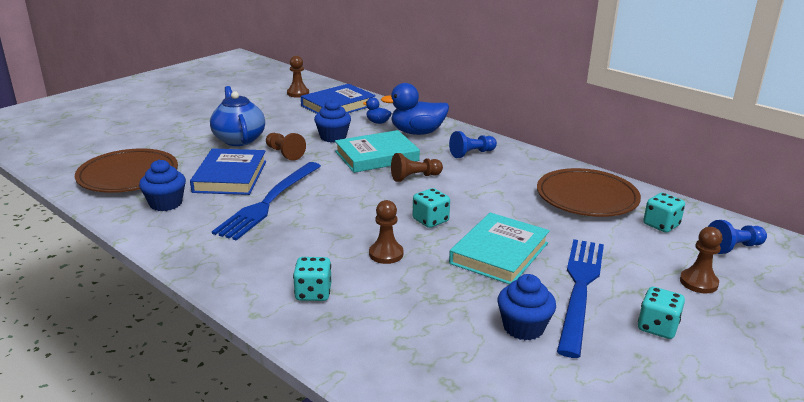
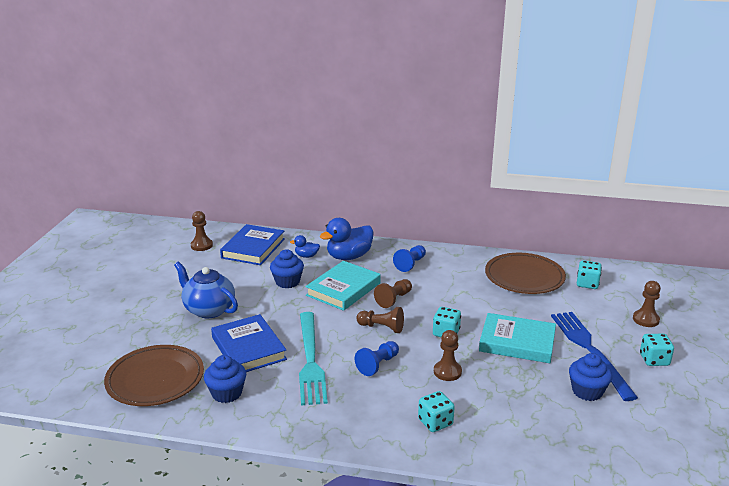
camera: 30 degrees left, 0 degrees up
(269, 202) = (310, 360): blue fork -> turquoise fork
(284, 153) = (266, 311): brown pawn -> brown pawn (382, 327)
(499, 253) = (517, 342): turquoise book -> turquoise book turned 75 degrees counterclockwise
(733, 247) = (640, 286): blue pawn -> blue pawn (378, 365)

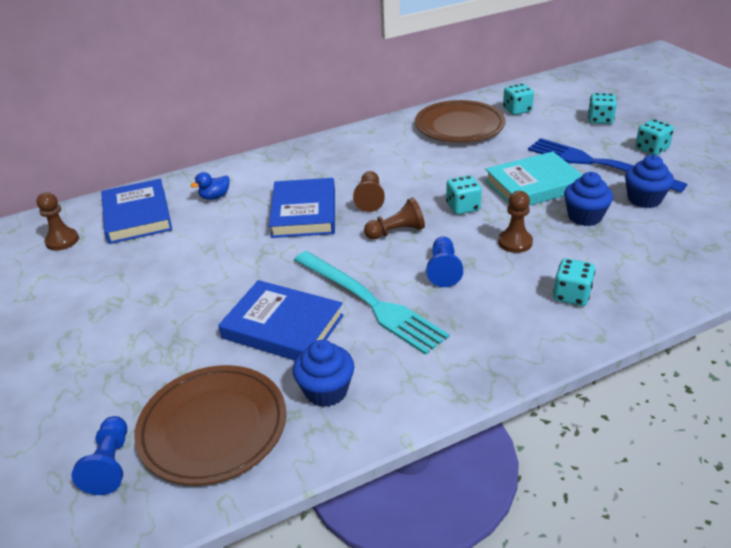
camera: 35 degrees left, 10 degrees up
(209, 309) = (172, 309): blue teapot -> none
(287, 282) = (230, 233): blue cupcake -> blue cupcake (584, 217)
(343, 289) = (304, 212): turquoise book -> blue book
(349, 257) = (264, 178): blue duck -> none
(410, 264) = (339, 158): blue pawn -> blue pawn (110, 464)
(645, 319) = (600, 120): brown pawn -> turquoise dice

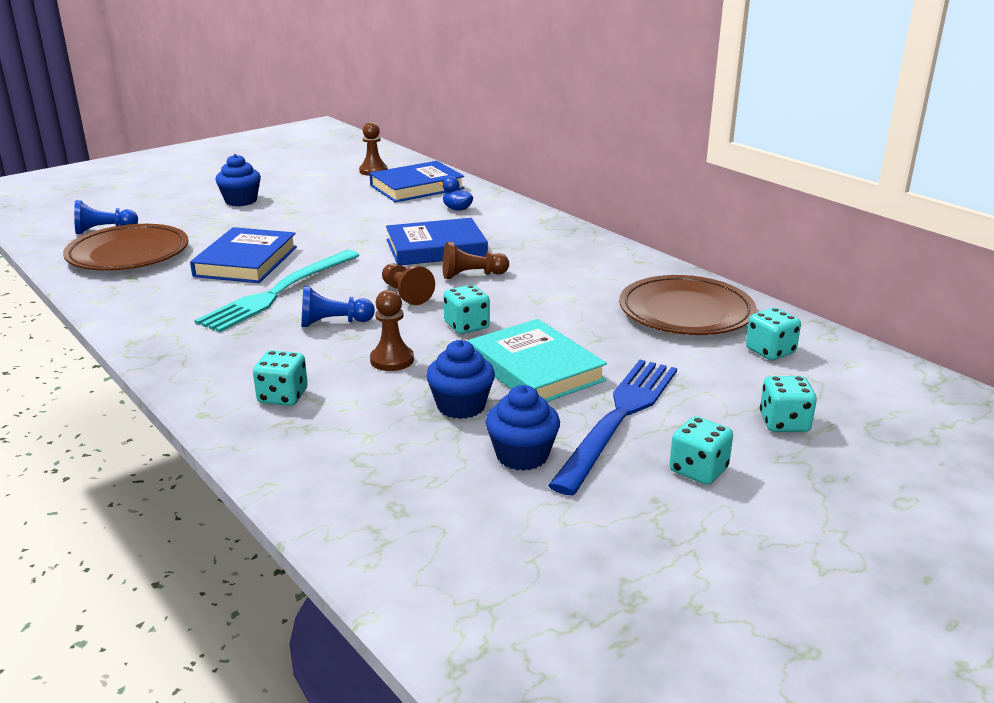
camera: 75 degrees right, 10 degrees down
(326, 391) = (157, 287): blue cupcake -> blue cupcake (241, 201)

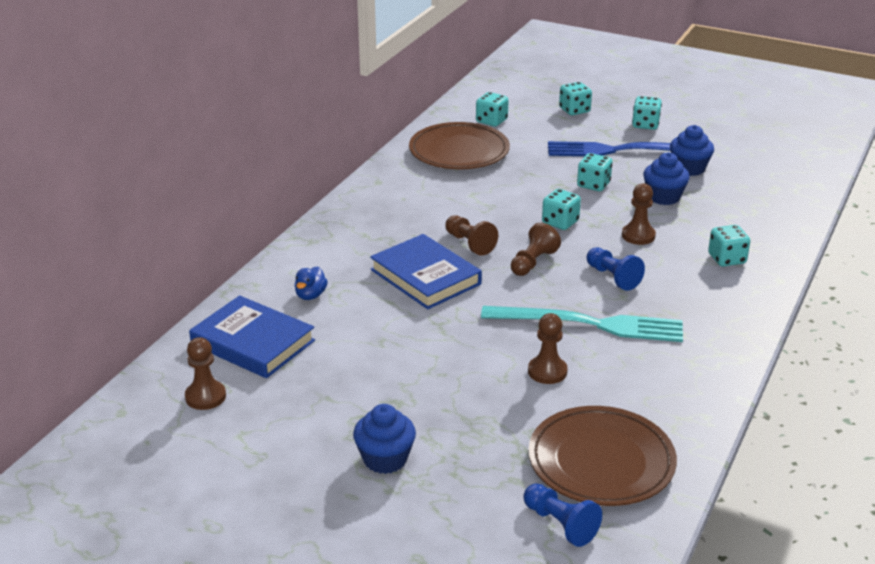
camera: 115 degrees left, 5 degrees up
(246, 261) = (547, 371): blue book -> brown pawn
(535, 369) = (593, 185): turquoise book -> turquoise dice

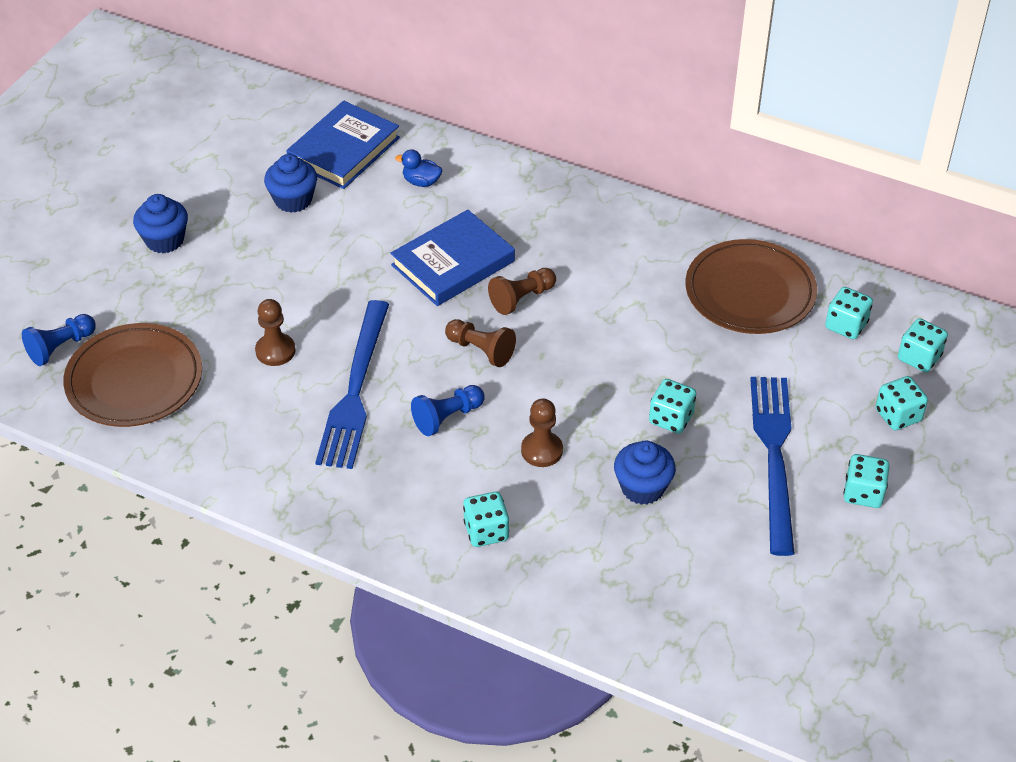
camera: 90 degrees right, 15 degrees up
(205, 397) = (266, 129): brown pawn -> none
(560, 222) = (572, 379): turquoise dice -> turquoise dice (919, 358)
(590, 324) = (355, 390): turquoise fork -> blue fork
(689, 168) = (728, 526): blue cupcake -> blue cupcake (293, 200)

